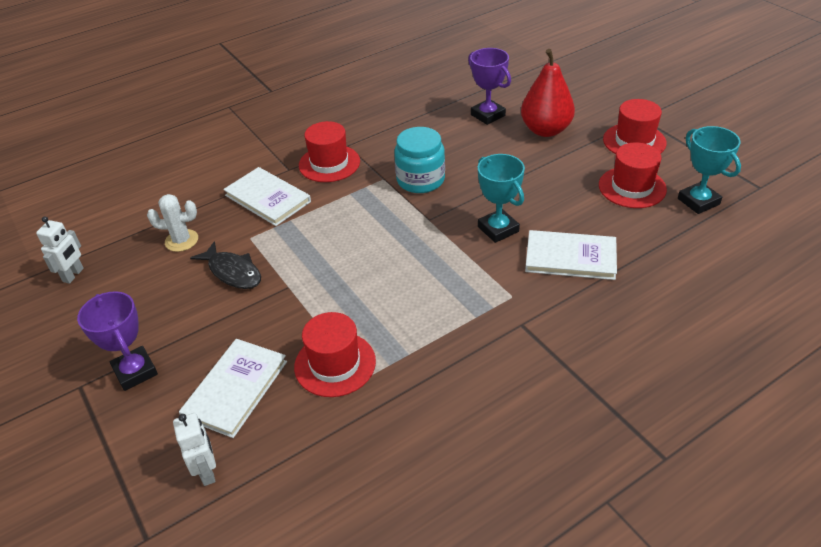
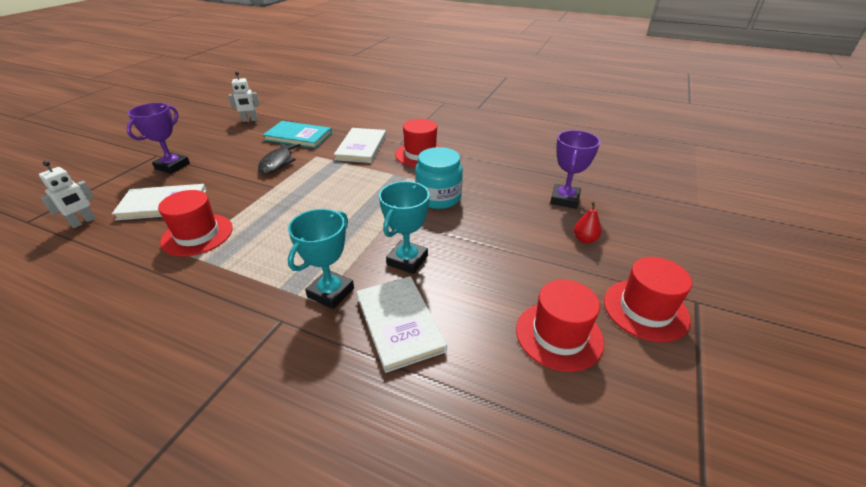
camera: 55 degrees right, 5 degrees down
(181, 240) = (298, 136): white cactus -> turquoise book
(545, 130) = (584, 239): red pear -> red pear, size x0.45
(698, 201) = (594, 412): turquoise trophy -> turquoise trophy (331, 292)

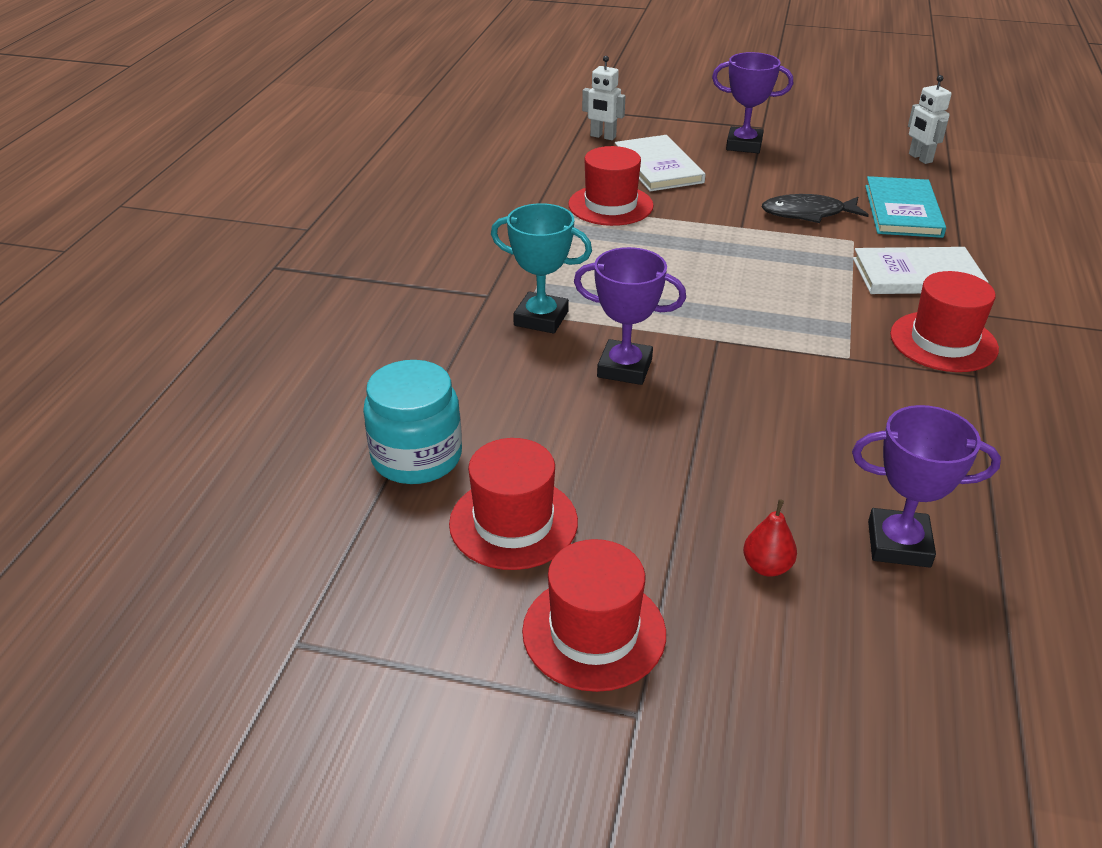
camera: 80 degrees right, 0 degrees up
(399, 323) = (503, 378): white book -> none
(407, 260) = (624, 368): turquoise trophy -> purple trophy
(438, 197) = (805, 379): turquoise jar -> turquoise jar (416, 457)

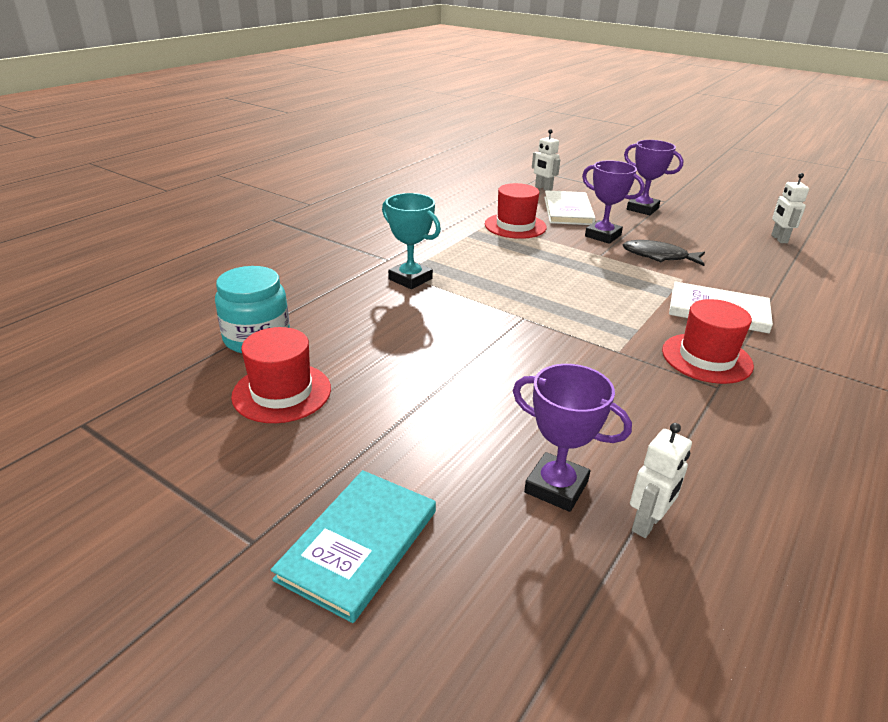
camera: 20 degrees right, 5 degrees down
(594, 632) = (272, 476): red hat -> none
(624, 368) = (441, 320): purple trophy -> purple trophy (603, 236)
(767, 567) = (436, 472): red pear -> none
(903, 211) = (738, 268): turquoise book -> turquoise book (359, 544)
(1009, 556) = (647, 524): none -> white robot

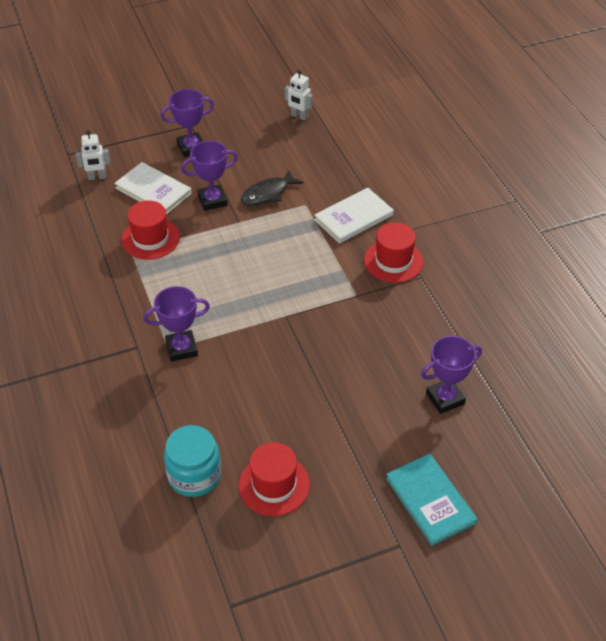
camera: 55 degrees left, 15 degrees up
(410, 279) = (181, 348): turquoise trophy -> purple trophy
(647, 524) = (490, 379): white robot -> none

